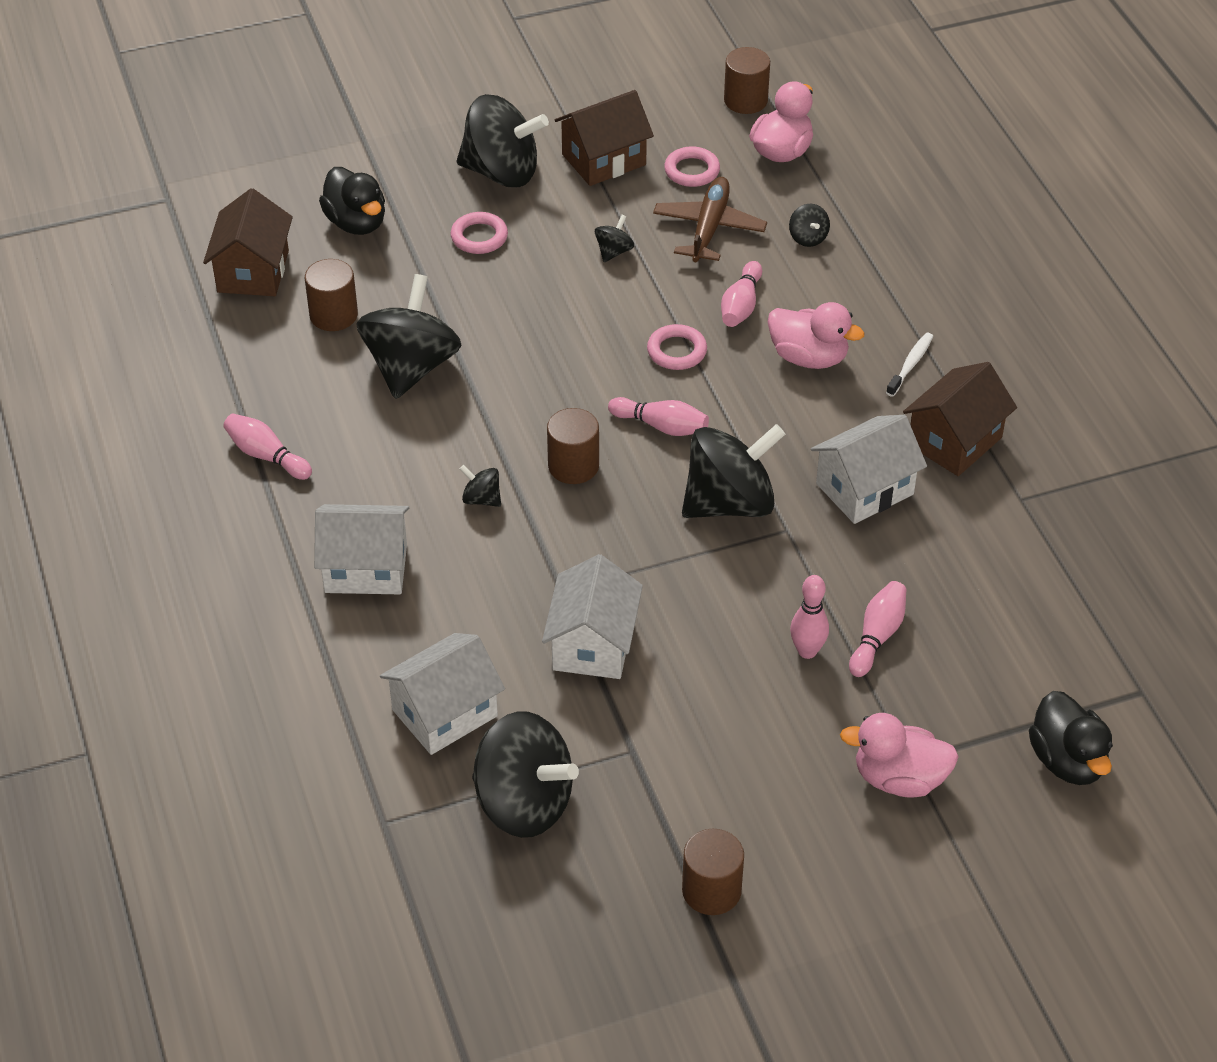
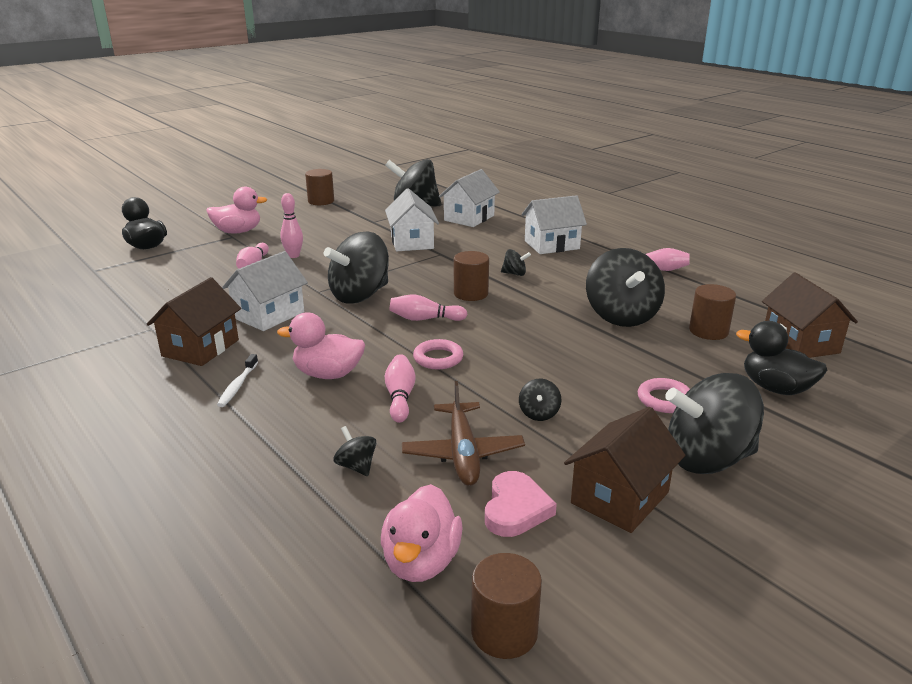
camera: 160 degrees right, 20 degrees down
(692, 171) = (515, 509): pink ring -> pink heart

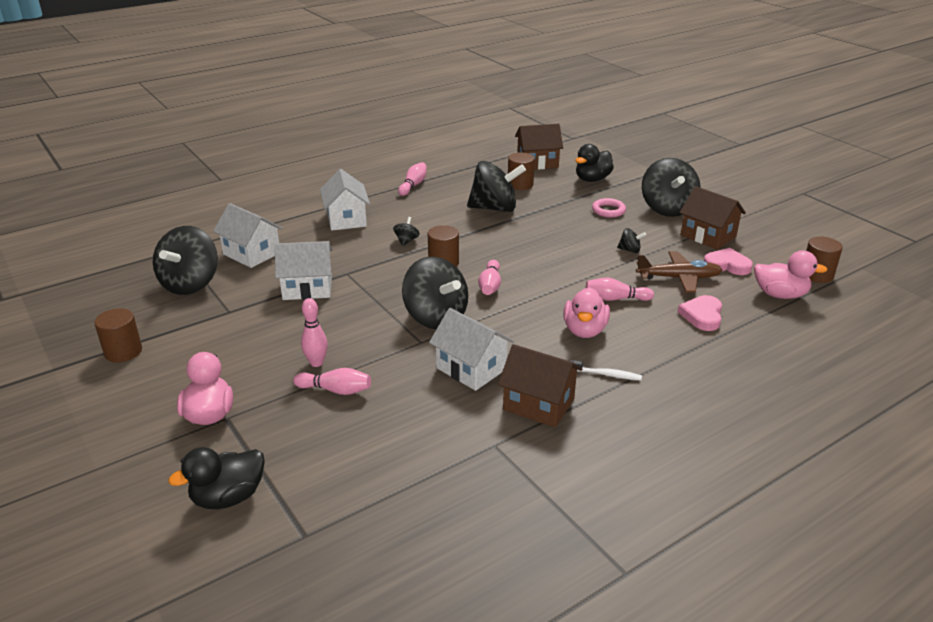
camera: 85 degrees left, 5 degrees up
(356, 466) = (702, 315): black spinning top -> pink heart
(438, 358) = (558, 282): pink ring -> none

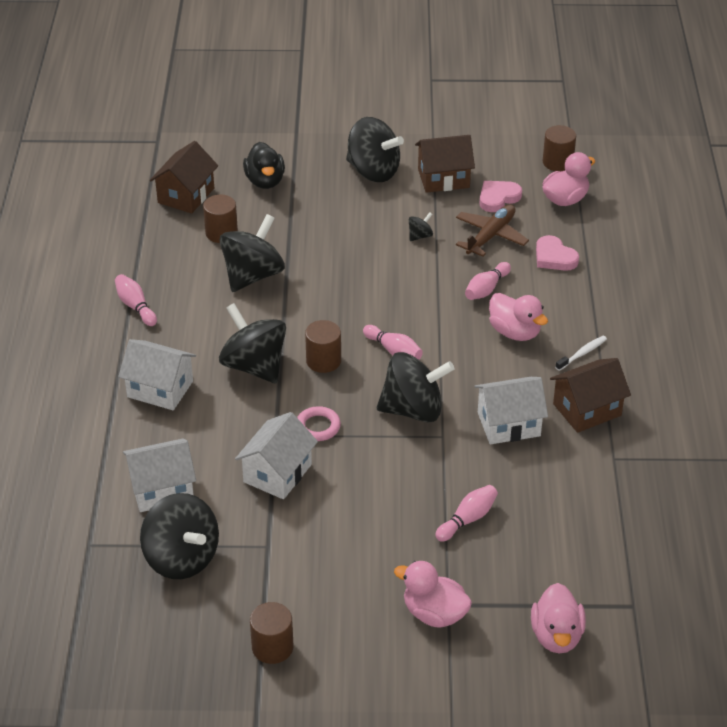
camera: 55 degrees left, 10 degrees up
(228, 497) = (556, 636): black duck -> pink duck
(316, 363) = (415, 516): pink bowling pin -> none
(406, 241) = (254, 366): black spinning top -> black spinning top, size x2.35
(608, 211) = (338, 207): pink ring -> pink ring (318, 427)

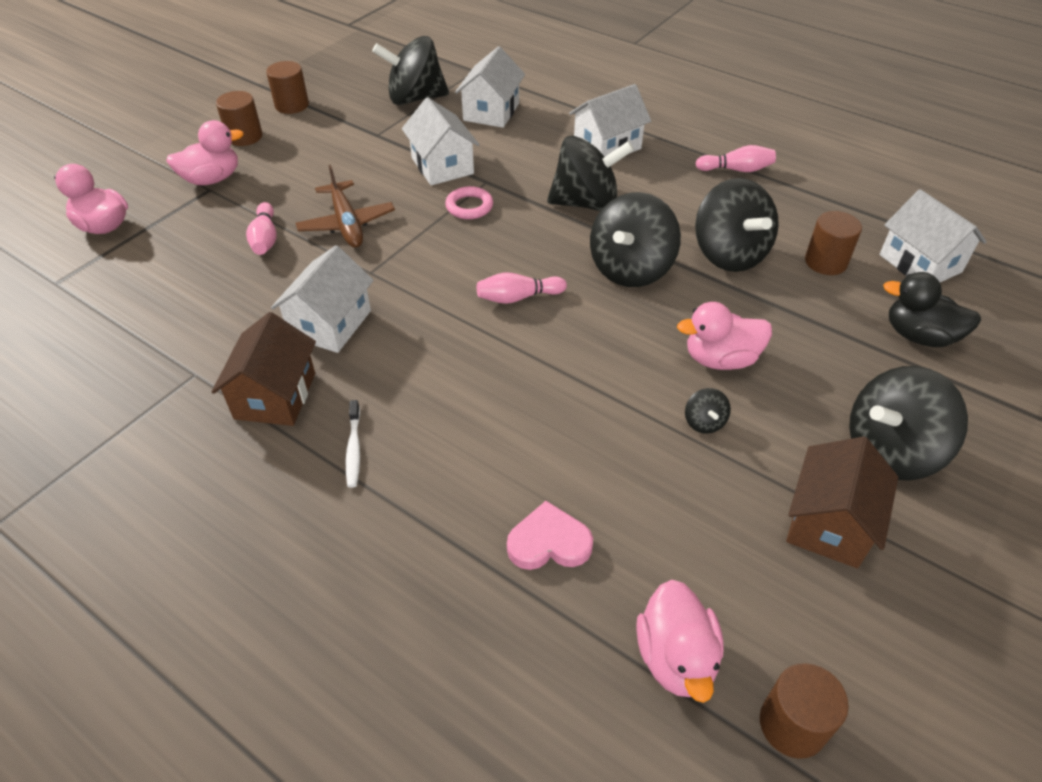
camera: 125 degrees right, 5 degrees up
(186, 195) = (920, 263): brown house -> white house
(323, 361) = (551, 245): brown cylinder -> brown cylinder (244, 136)
(413, 410) = (424, 270): black spinning top -> black spinning top (631, 269)
(486, 289) = (547, 428): pink bowling pin -> none
(490, 236) = (651, 497): brown plane -> brown plane (346, 223)
(498, 198) = (737, 563): pink heart -> none
(515, 332) = (450, 409): pink duck -> pink duck (720, 359)

